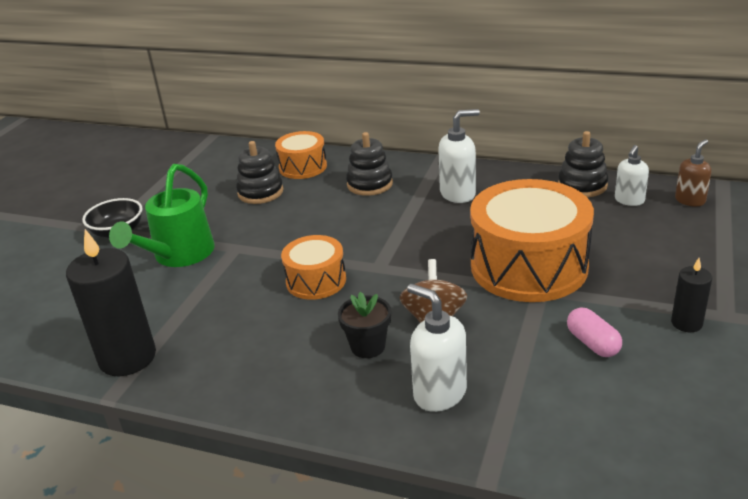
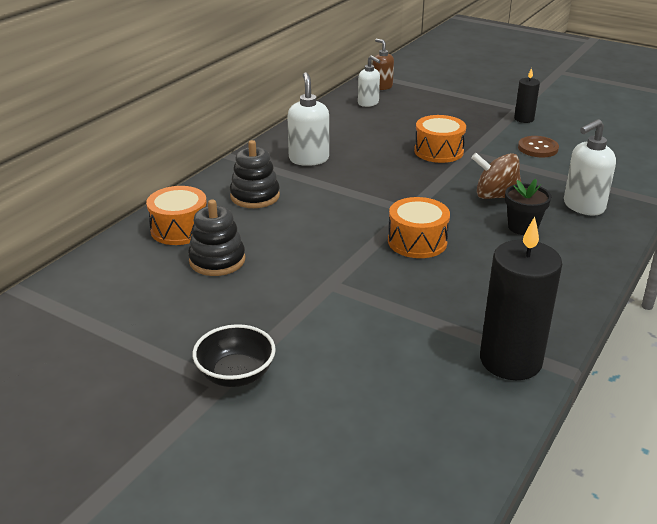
camera: 80 degrees left, 0 degrees up
(178, 255) = (324, 323): green watering can -> none
(528, 266) = (438, 151): orange drum -> orange drum, size x0.53
(582, 185) = (334, 113): black stacking toy -> none
(592, 343) = (538, 148): pink capsule -> brown button

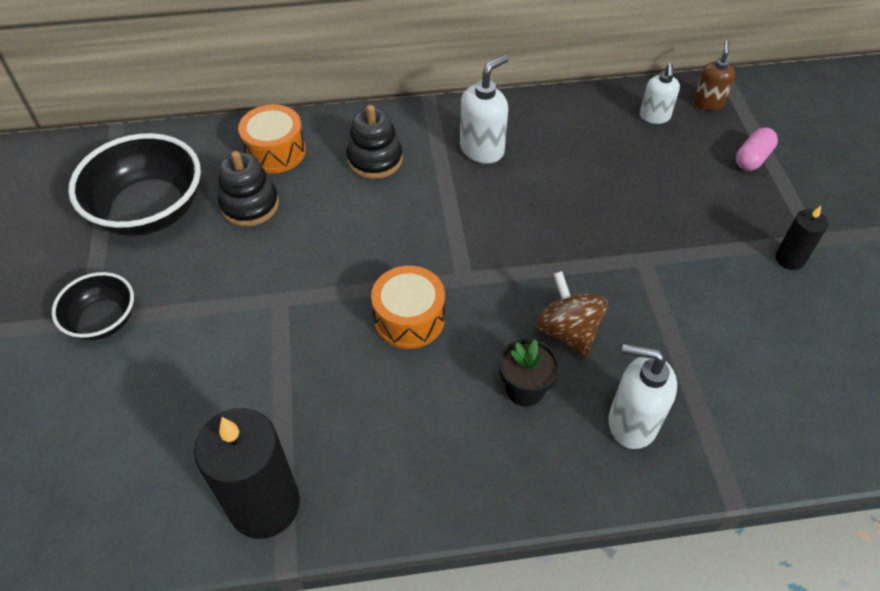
camera: 50 degrees right, 20 degrees up
(148, 308) = (150, 211): none -> black bowl
(438, 151) = (614, 231): orange drum -> none
(441, 95) = (752, 158): none -> pink capsule
(538, 148) = (728, 310): brown button -> none

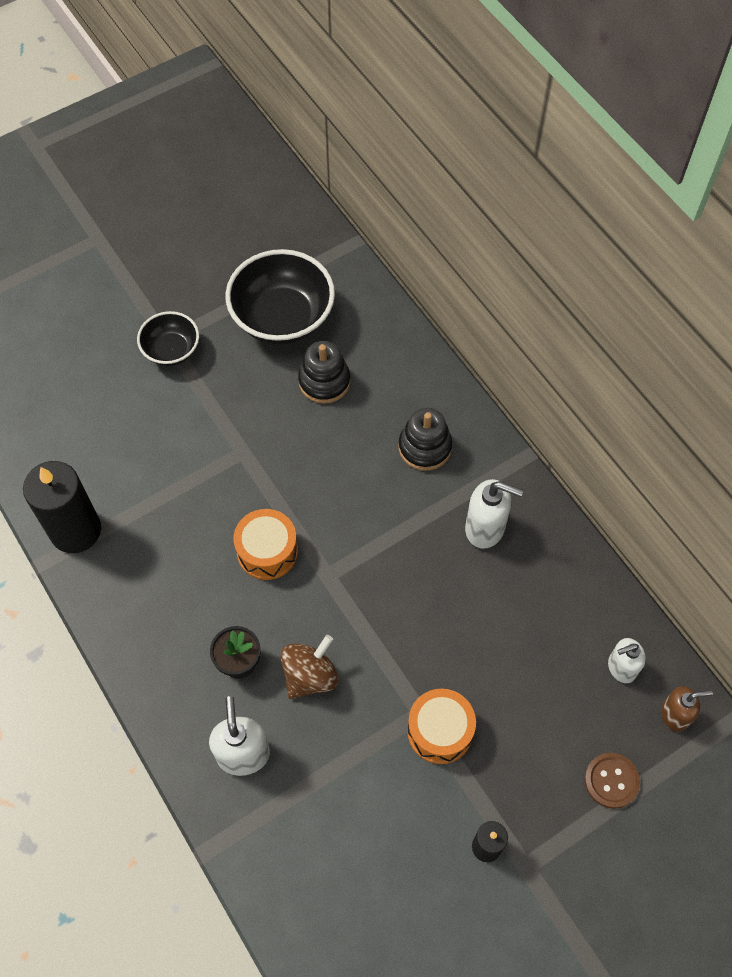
camera: 65 degrees right, 10 degrees up
(275, 152) = (392, 368): orange drum -> orange drum (440, 731)
(752, 158) = (611, 781): pink capsule -> brown button

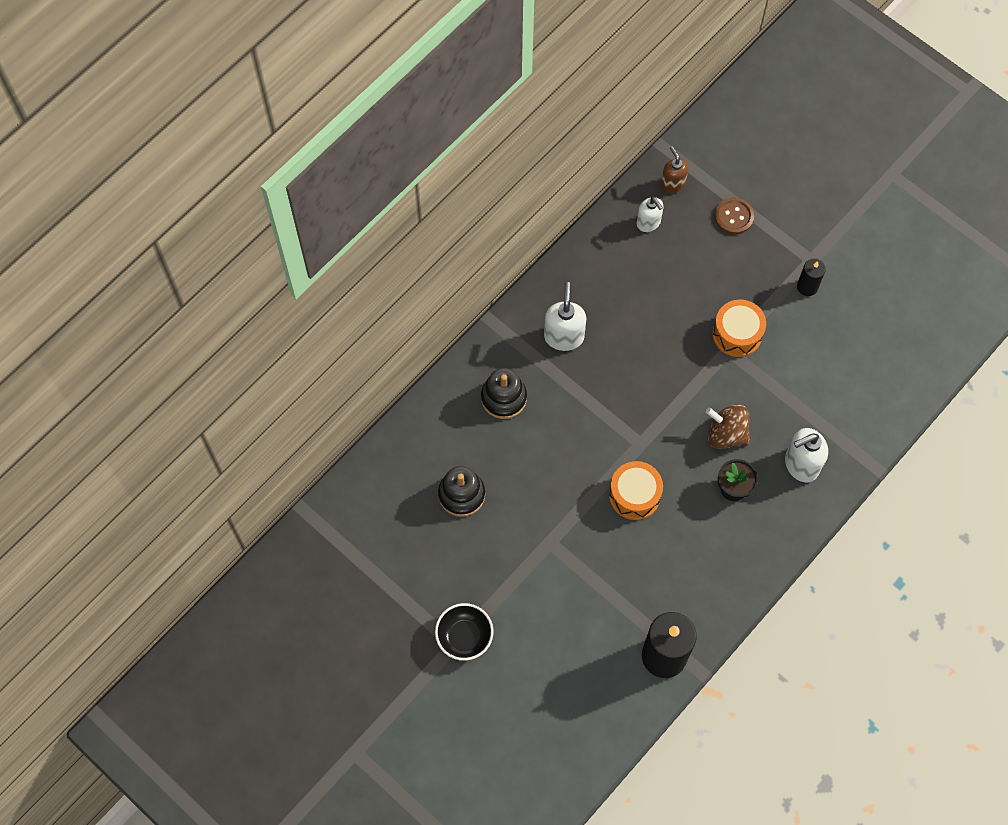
camera: 105 degrees left, 5 degrees up
(282, 318) = (404, 549): black bowl -> none

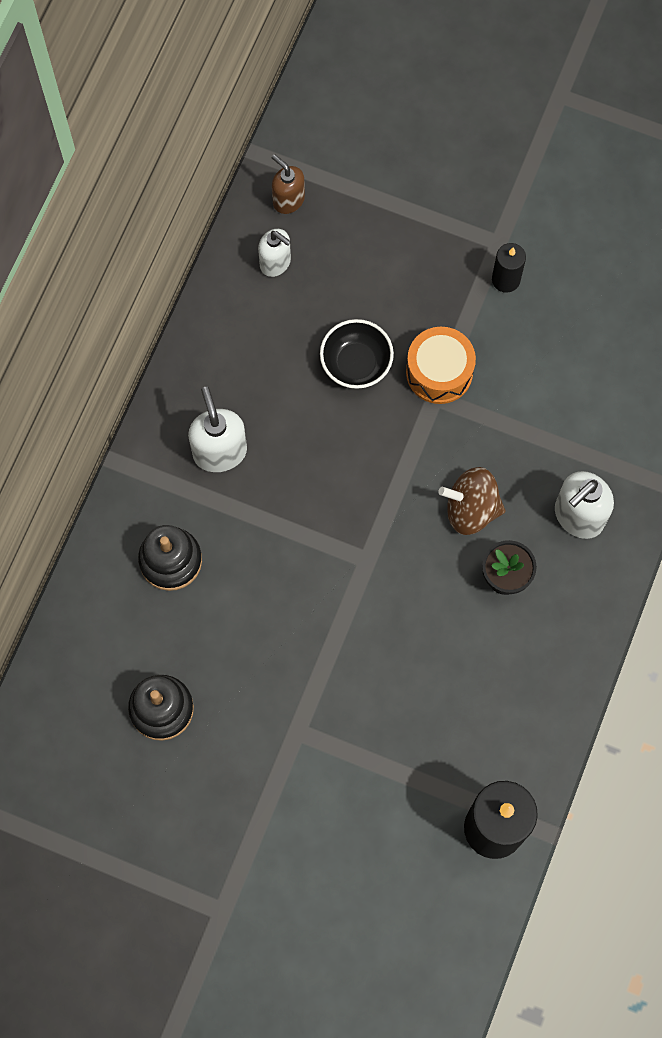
camera: 20 degrees left, 5 degrees up
(464, 637) = (232, 896): black bowl -> black bowl (356, 363)
(634, 495) = (383, 630): orange drum -> none
(734, 217) = (381, 218): brown button -> none

